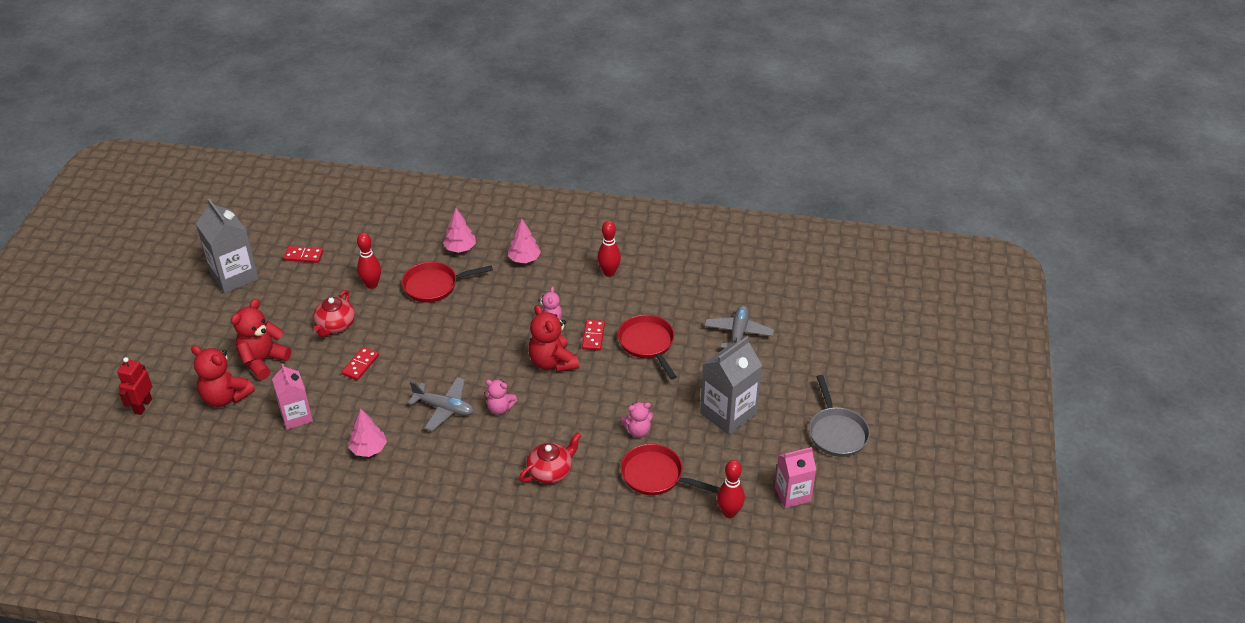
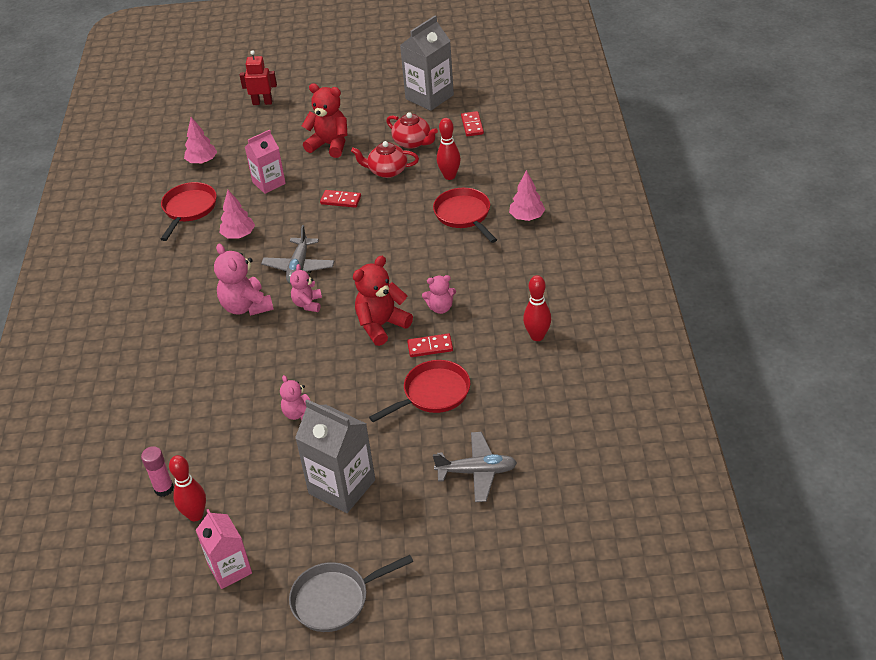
camera: 80 degrees right, 0 degrees up
(225, 397) = (282, 139): red teddy bear -> none
(481, 453) = (246, 306): none -> pink teddy bear
(524, 259) = (530, 266): pink tree -> pink tree (202, 161)
(550, 471) = (232, 360): red teapot -> red teapot (412, 142)
(656, 475) = (239, 442): red pan -> red pan (189, 209)
(693, 533) = (164, 489): none -> pink glue stick

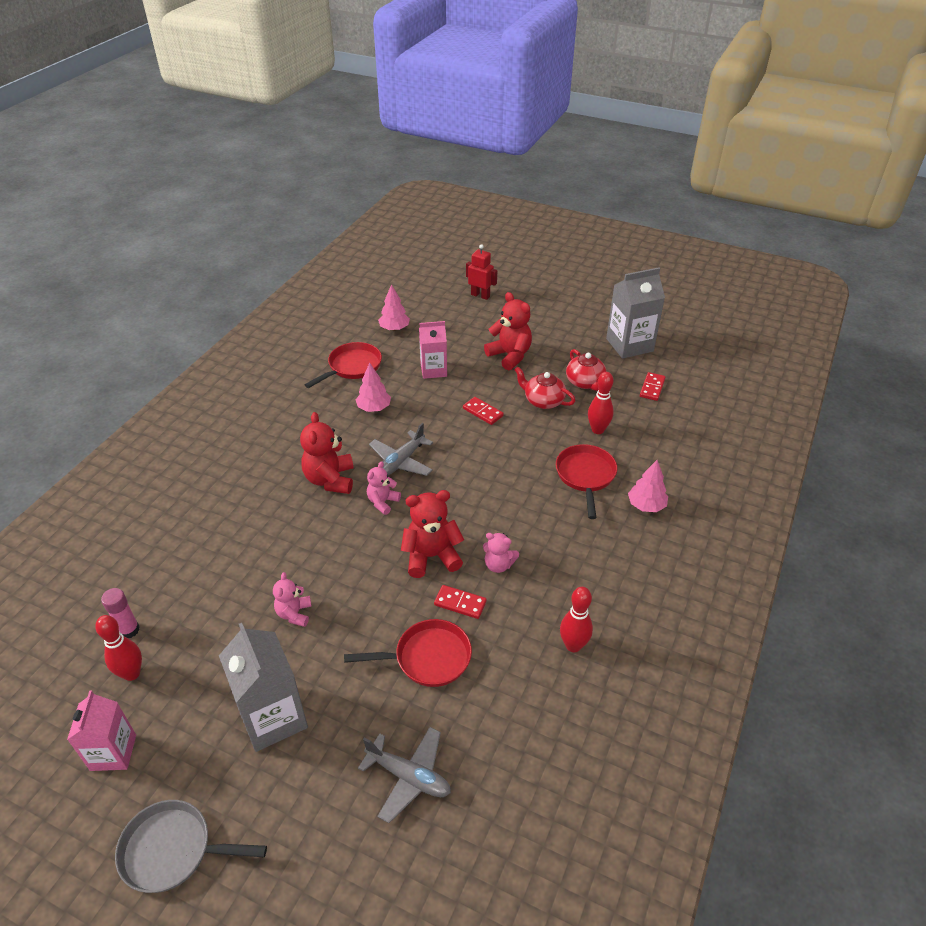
camera: 25 degrees right, 0 degrees up
(246, 306) = (330, 480): pink teddy bear -> red teddy bear

